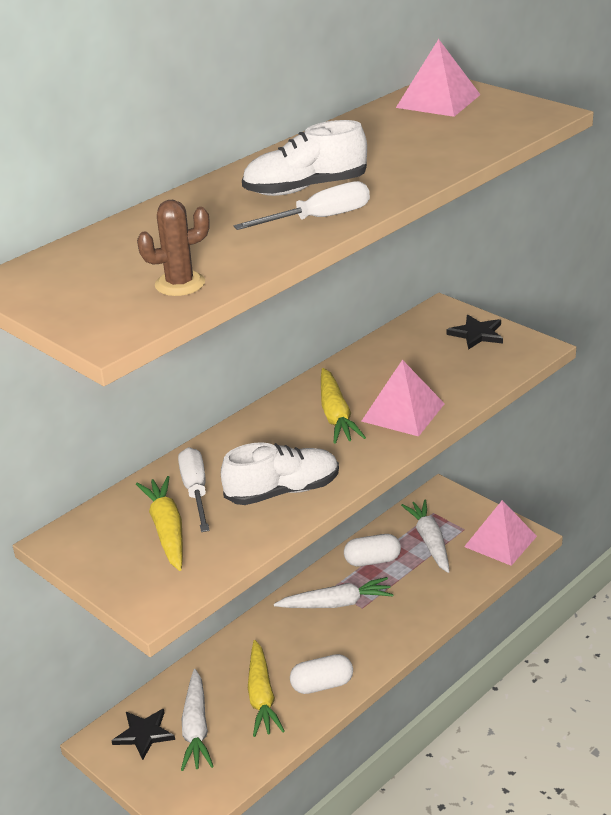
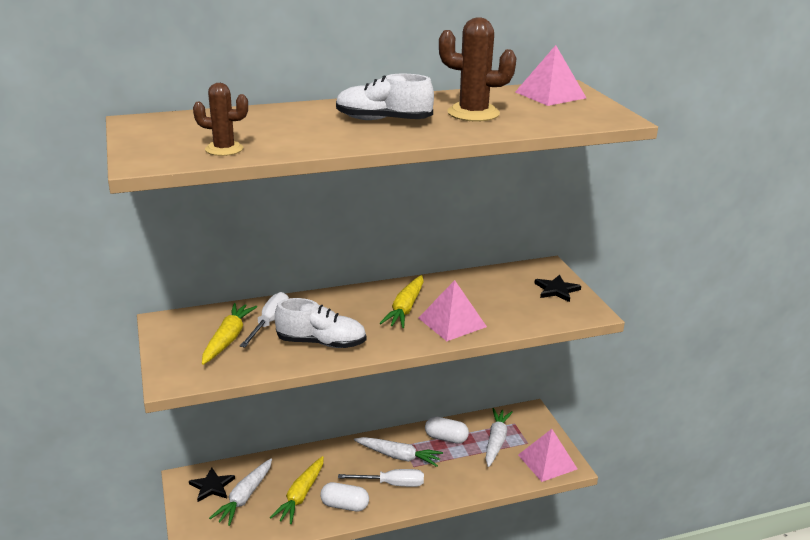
camera: 25 degrees right, 5 degrees down
(319, 219) = (365, 138): white screwdriver -> white screwdriver (392, 484)
(390, 150) = (473, 113): none -> brown cactus

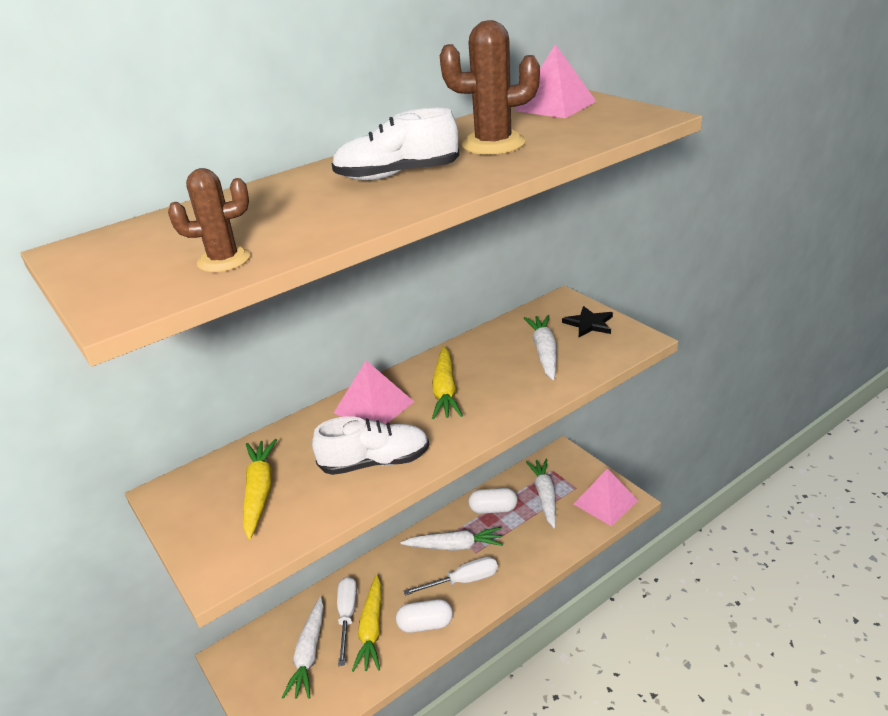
camera: 15 degrees left, 5 degrees up
(212, 486) = (265, 654): black star -> none
(269, 322) = (299, 454): white screwdriver -> white screwdriver (347, 616)
(452, 322) = (505, 392): pink pyramid -> pink pyramid (373, 407)
(503, 301) = (544, 352): none -> white carrot

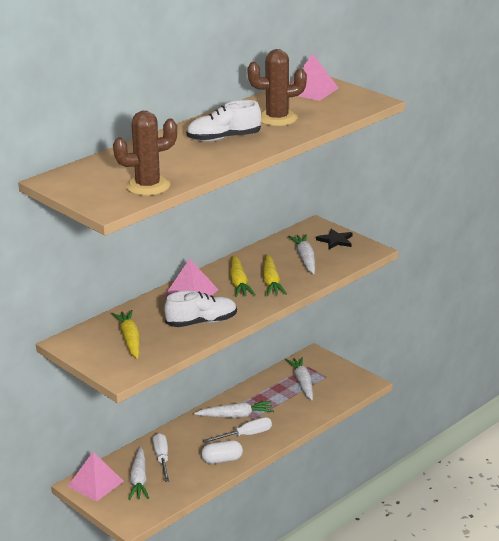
camera: 10 degrees left, 5 degrees down
(224, 260) = (148, 186): brown cactus -> brown cactus, size x1.58
(372, 629) = (182, 465): yellow carrot -> yellow carrot (271, 282)
(493, 509) = (262, 392): white capsule -> none
(605, 502) = (350, 384): pink pyramid -> pink pyramid (95, 483)

